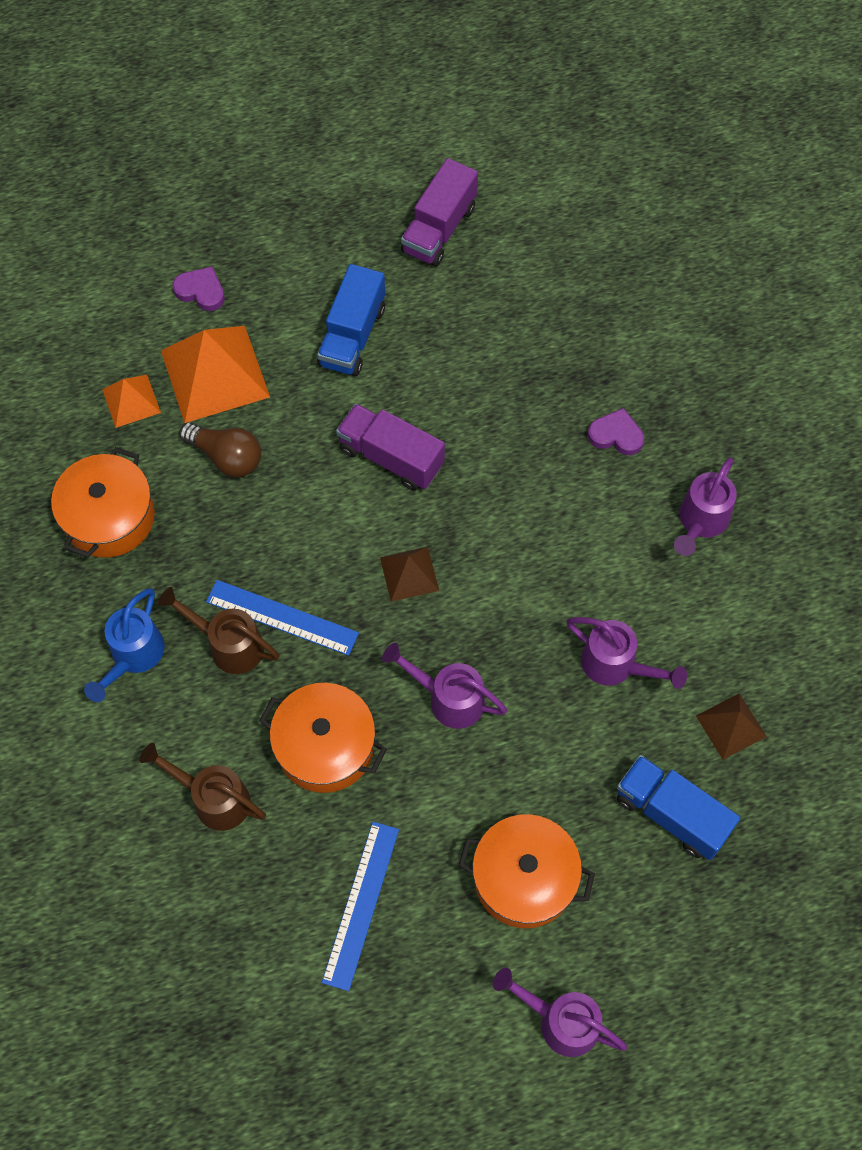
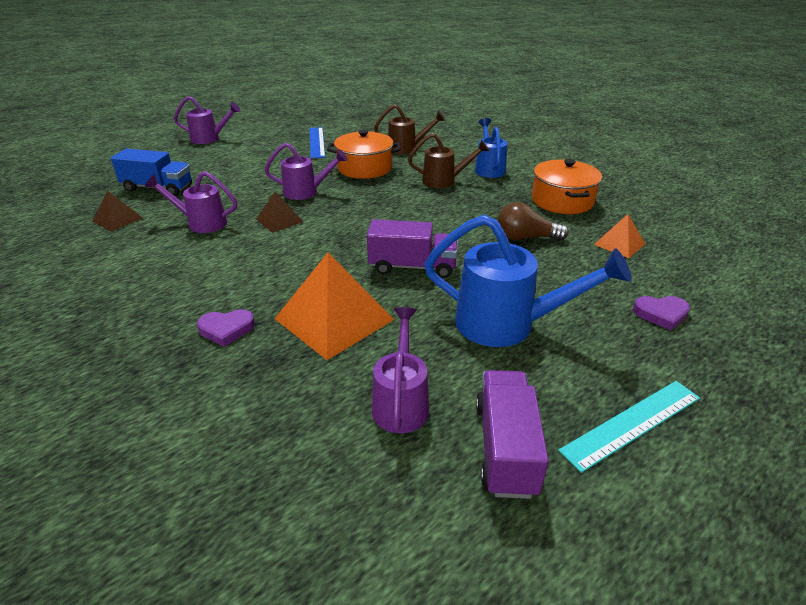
camera: 155 degrees right, 30 degrees down
(215, 373) = (584, 271): orange pyramid -> orange pyramid (334, 319)
(282, 617) = (424, 194): blue ruler -> none
(335, 211) = (632, 423): none -> turquoise ruler
(352, 336) = (506, 324): blue truck -> blue watering can
(409, 574) = (359, 224): brown pyramid -> brown pyramid (279, 220)
(524, 878) = (239, 160): orange pot -> none
(701, 521) = (139, 298): purple watering can -> purple watering can (401, 402)

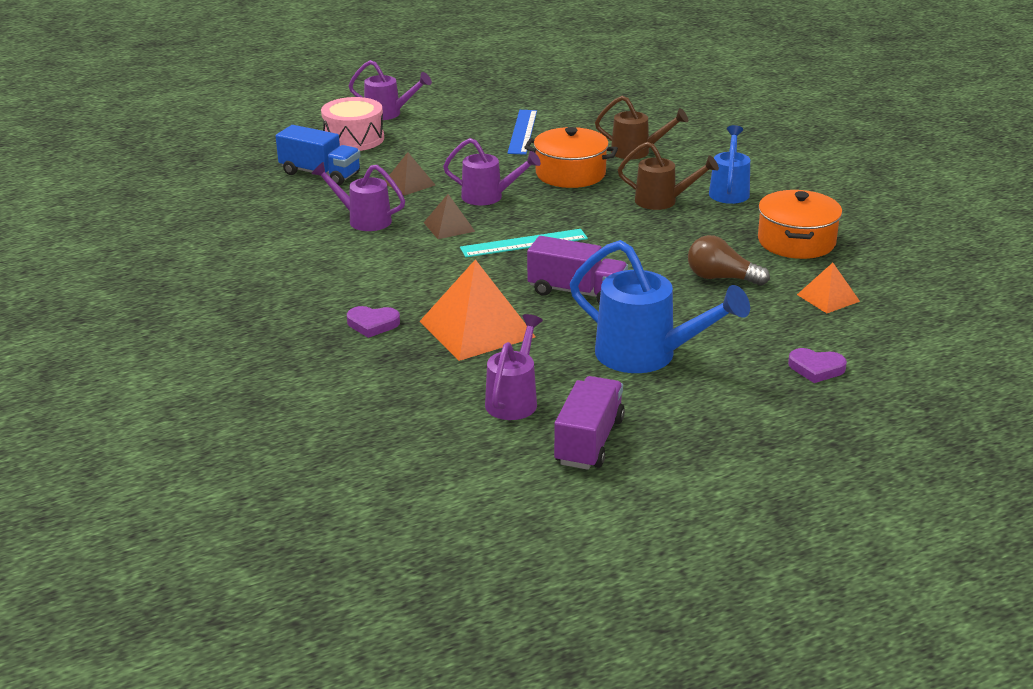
camera: 15 degrees right, 5 degrees down
(117, 219) = (275, 206): brown pyramid -> brown pyramid (409, 183)
(184, 159) = (354, 139): none -> pink drum
(632, 423) = (713, 443): turquoise ruler -> turquoise ruler (524, 243)

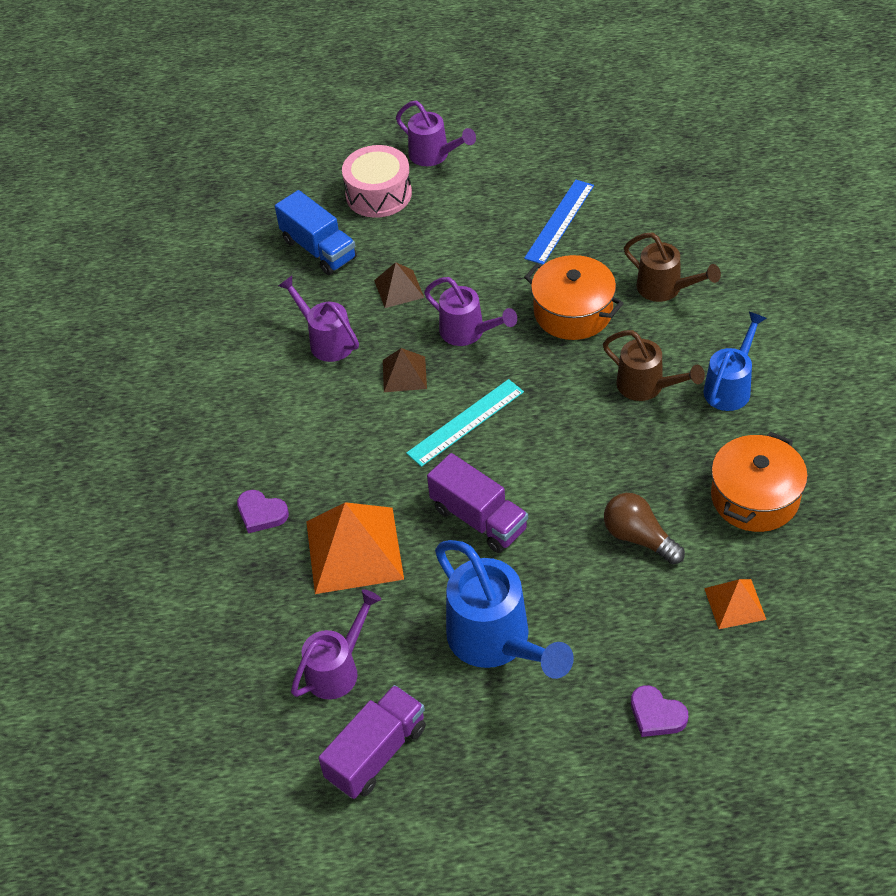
camera: 25 degrees right, 20 degrees up
(524, 243) = (465, 422): turquoise ruler -> turquoise ruler turned 45 degrees counterclockwise

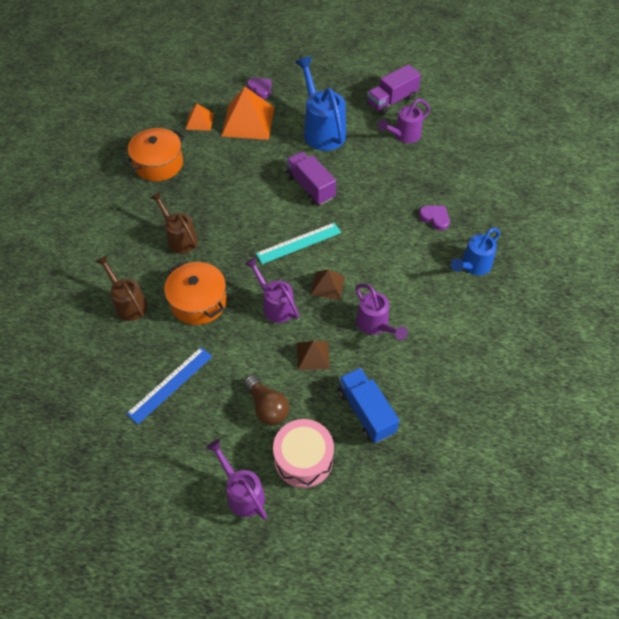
camera: 170 degrees left, 5 degrees up
(354, 549) = (384, 187): orange pyramid -> orange pyramid (248, 121)
(639, 538) = (229, 159): brown light bulb -> brown light bulb (267, 407)
(730, 387) = (131, 225): blue watering can -> blue watering can (473, 266)

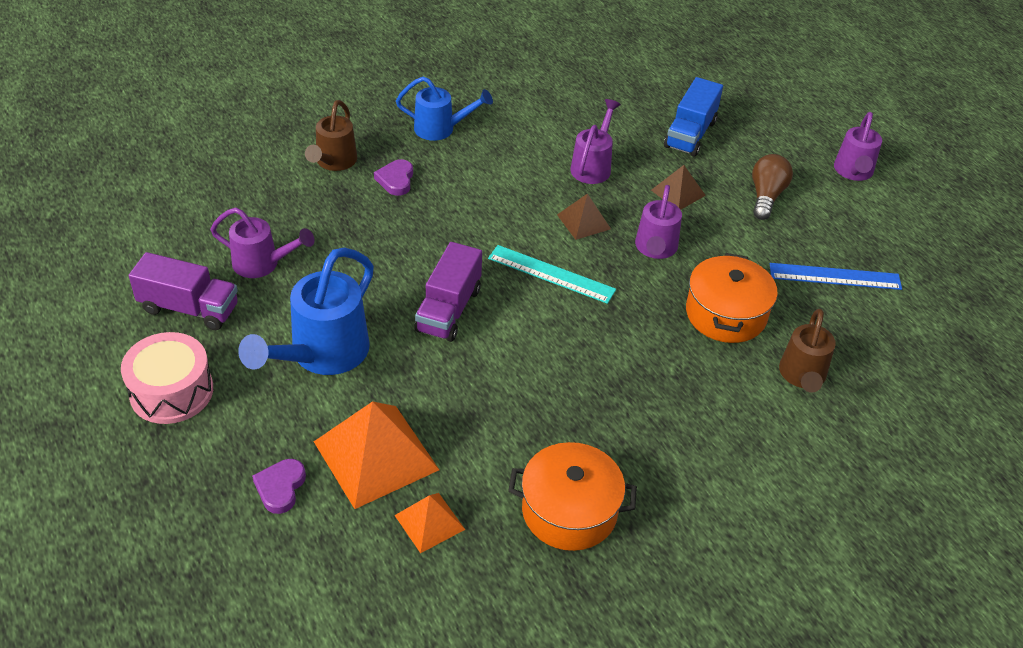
camera: 130 degrees left, 10 degrees down
(180, 238) = (665, 391): brown watering can -> brown watering can (334, 162)
(303, 459) = (779, 151): pink drum -> pink drum (171, 391)

